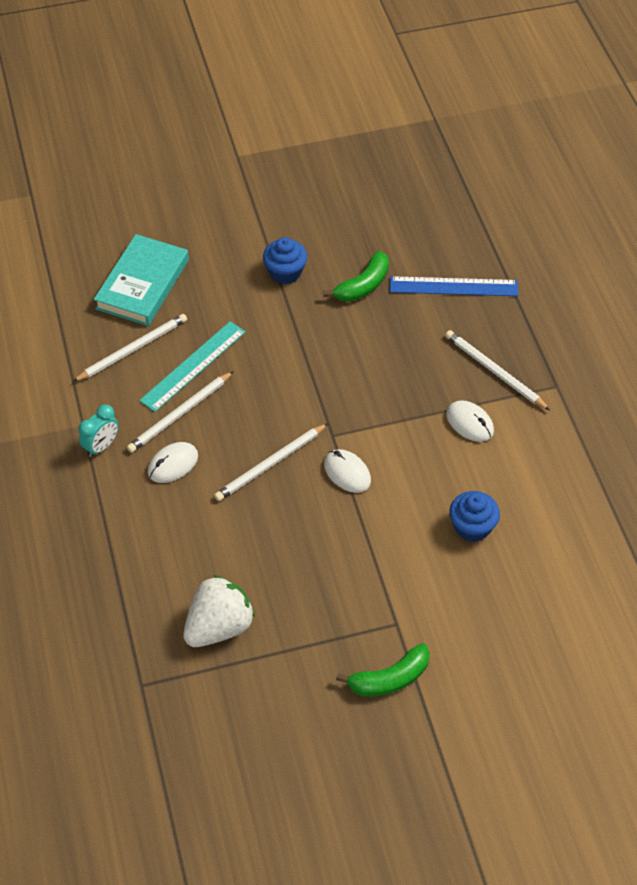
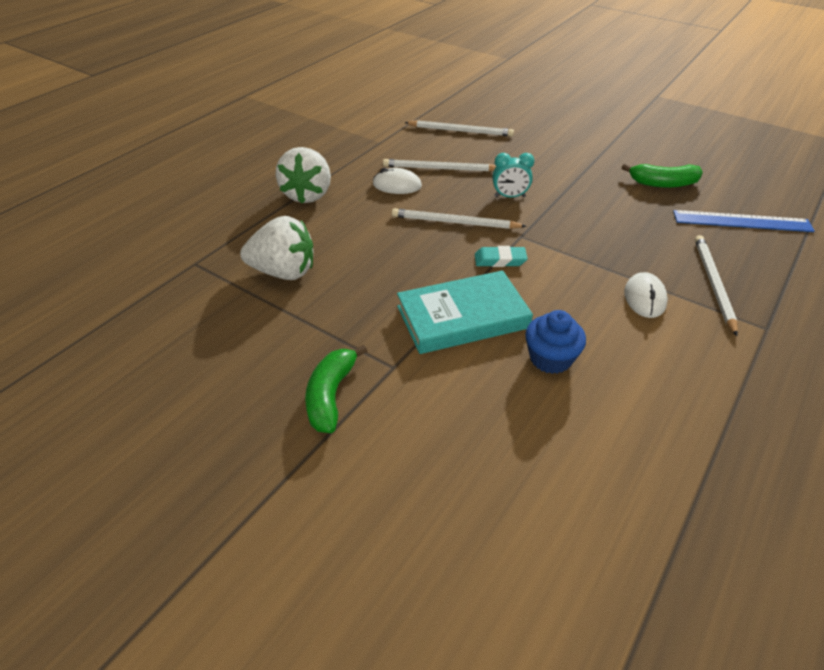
camera: 50 degrees right, 10 degrees down
(101, 446) = (373, 155): turquoise clock -> turquoise clock (510, 196)
(117, 541) = (307, 195): none -> white strawberry
(143, 284) = (511, 112): turquoise book -> turquoise book (462, 317)
(193, 366) = (483, 155): turquoise ruler -> none
(285, 272) = (613, 150): blue cupcake -> none
(347, 473) = (500, 260): white mouse -> turquoise eraser
(389, 679) = (331, 395): green banana -> green banana turned 75 degrees clockwise
(453, 287) = (742, 221): blue ruler -> blue ruler turned 45 degrees counterclockwise

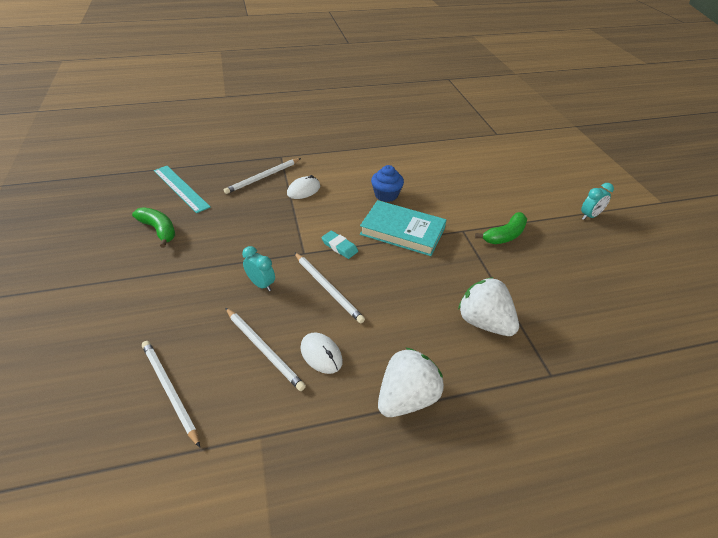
camera: 140 degrees left, 0 degrees up
(204, 545) = (589, 216): none -> turquoise clock
(742, 221) = (181, 188): blue ruler -> turquoise ruler

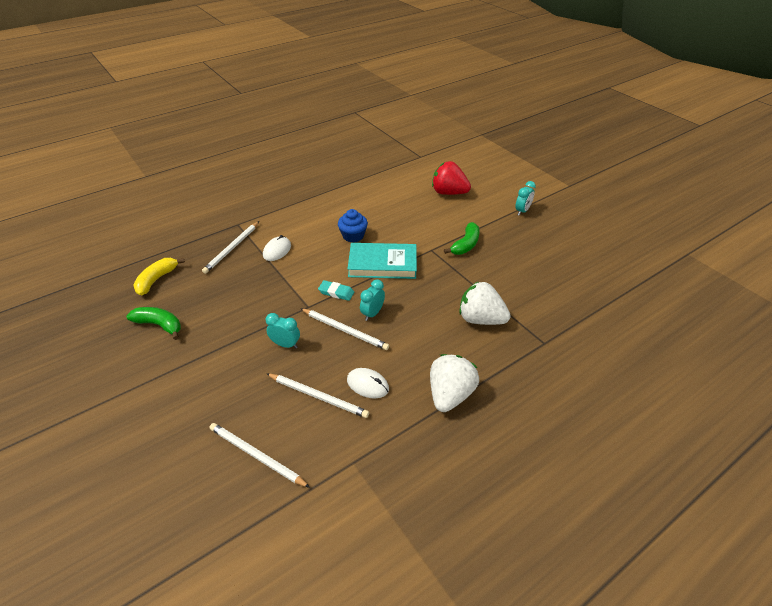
camera: 20 degrees left, 0 degrees up
(181, 188) = (156, 280): turquoise ruler -> yellow banana
(365, 279) = (372, 313): none -> turquoise clock
(511, 176) = (448, 193): none -> red strawberry

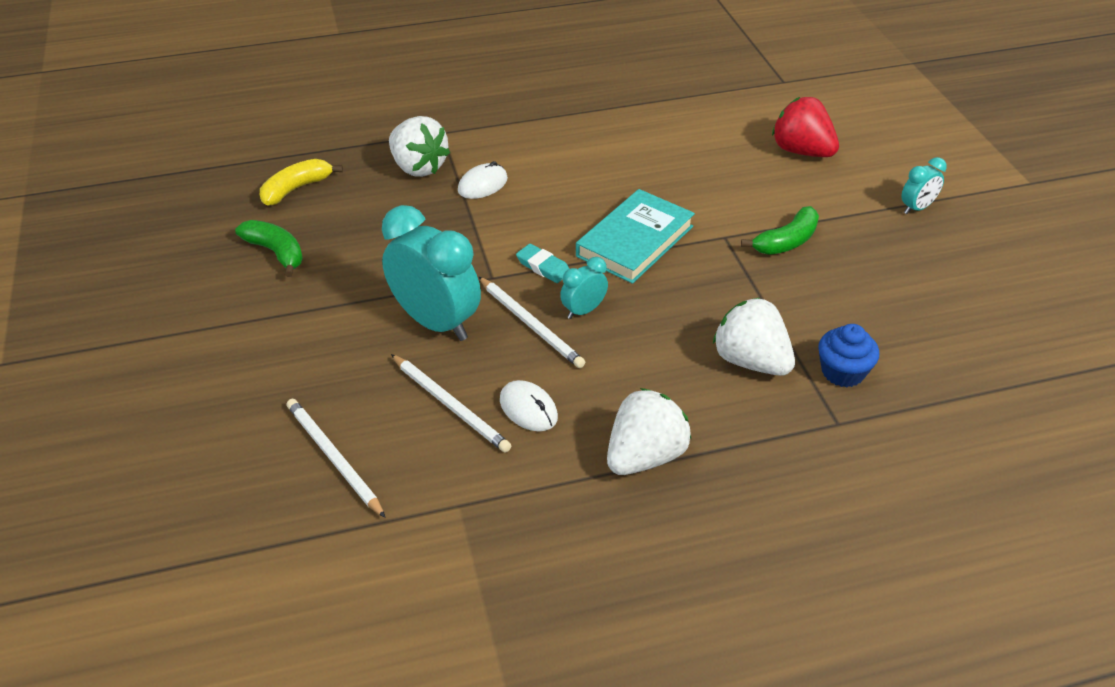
camera: 20 degrees right, 0 degrees up
(232, 248) = (418, 167): white pencil -> white strawberry
(285, 344) = (436, 322): turquoise clock -> turquoise clock, size x2.07
(353, 236) = (609, 187): blue cupcake -> blue cupcake (842, 372)
(382, 264) = (635, 241): turquoise book -> turquoise book turned 75 degrees counterclockwise

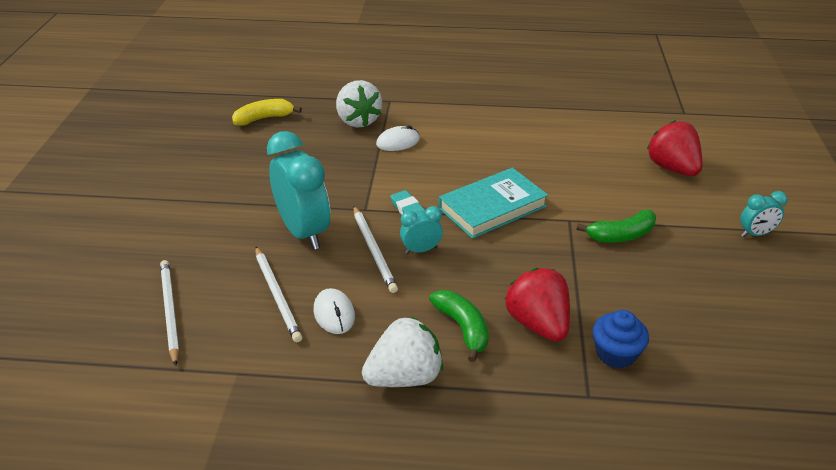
camera: 20 degrees right, 5 degrees down
(276, 252) = (223, 158): green banana -> green banana (462, 328)
(751, 361) = (537, 323): white strawberry -> red strawberry

